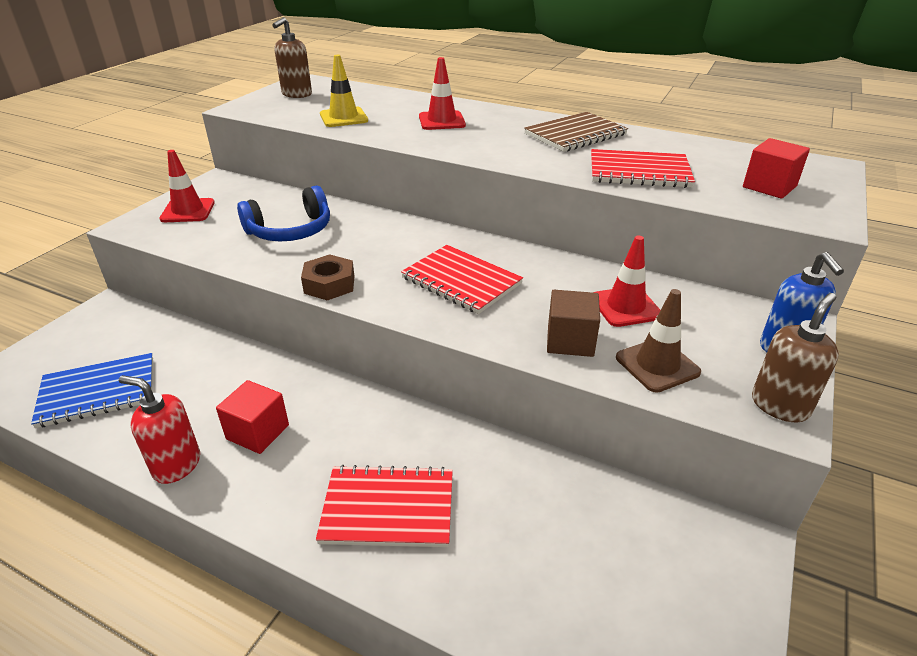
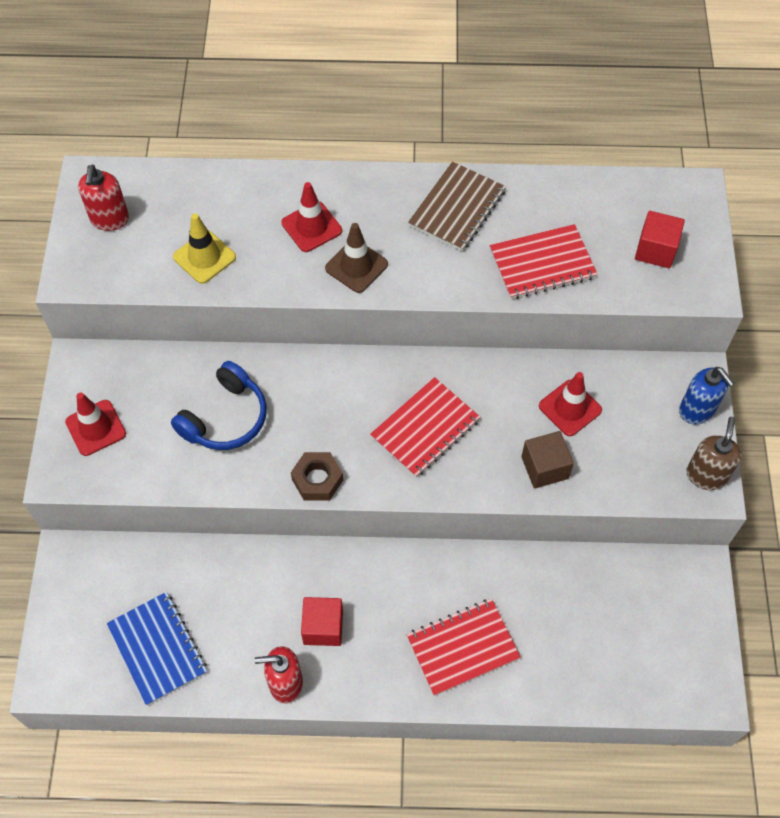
camera: 25 degrees left, 25 degrees up
(98, 392) = (158, 648): blue notebook -> blue notebook turned 75 degrees counterclockwise
(296, 94) = (109, 219): brown soap dispenser -> red soap dispenser
(461, 281) = (425, 428): red notebook -> red notebook turned 60 degrees counterclockwise
(657, 365) = (615, 468): brown traffic cone -> brown traffic cone (356, 266)

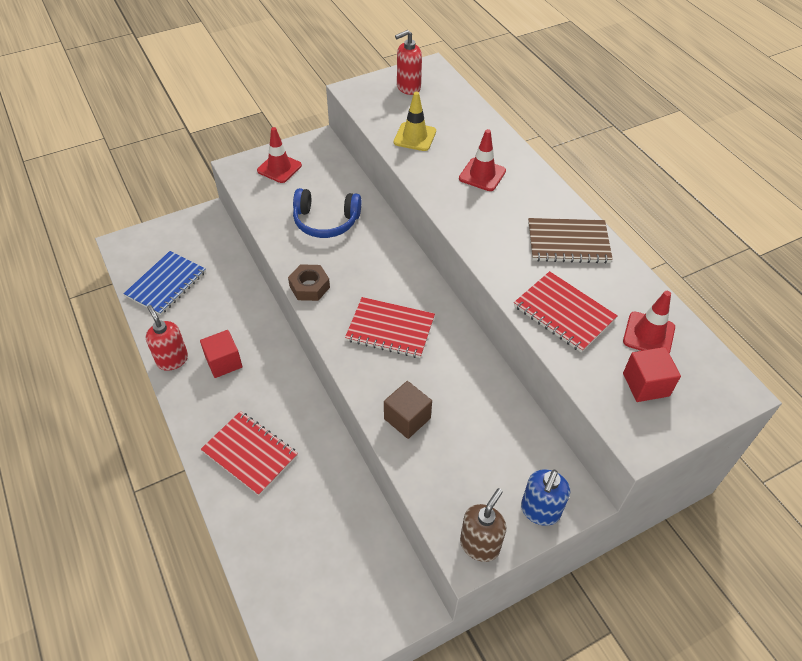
camera: 60 degrees right, 10 degrees down
(356, 266) = (469, 209): brown traffic cone -> none
(570, 408) = (473, 413): red traffic cone -> red traffic cone (648, 334)
(706, 475) = (479, 545): brown soap dispenser -> brown soap dispenser turned 45 degrees counterclockwise

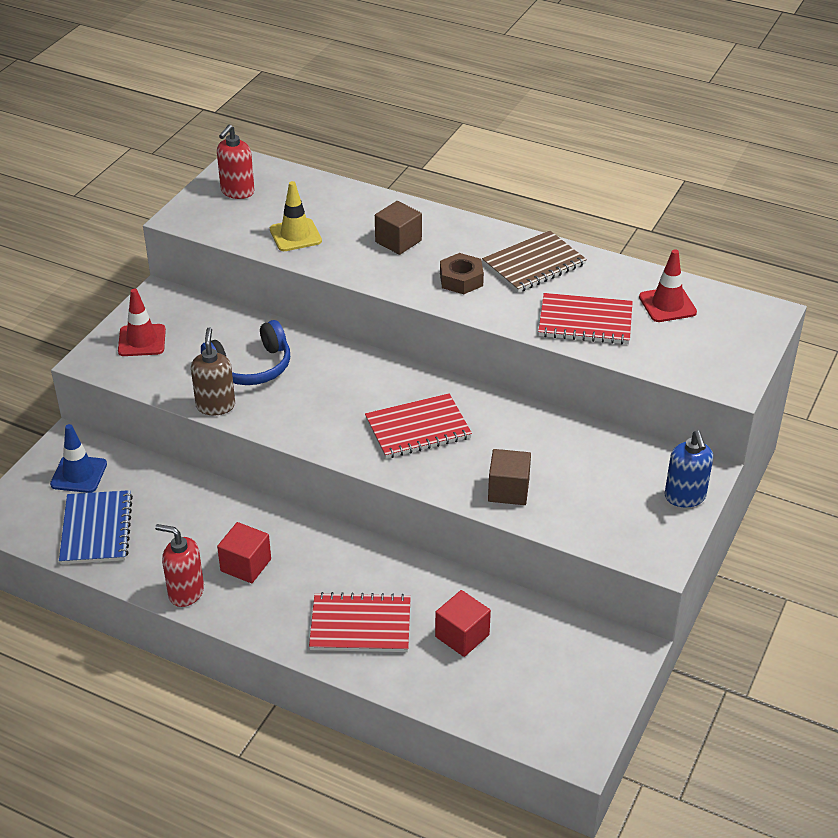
camera: 35 degrees left, 10 degrees down
(192, 241) = (79, 474): none -> blue traffic cone
(309, 287) = (299, 432): brown nut -> brown nut (461, 279)
(479, 545) = (662, 547): brown soap dispenser -> brown soap dispenser (215, 405)
(482, 175) = (398, 241): red traffic cone -> brown cube
(646, 384) = (699, 342): red cube -> red cube (462, 636)

